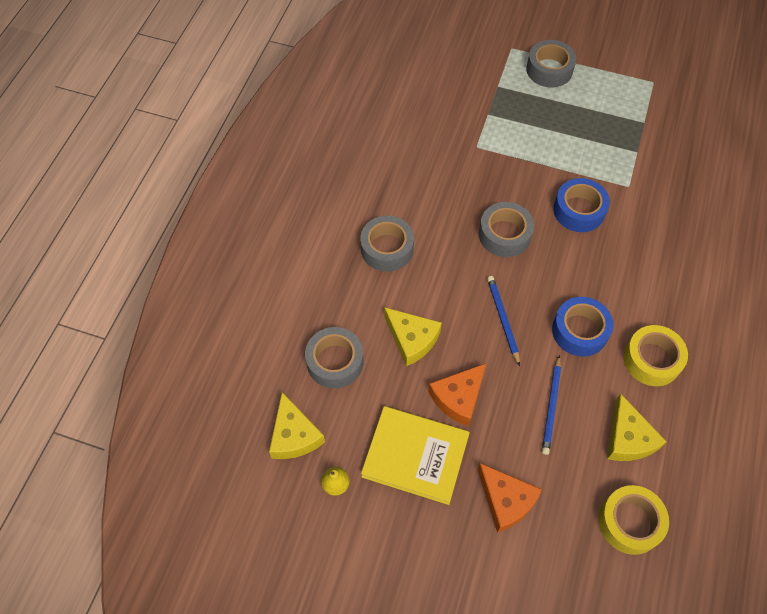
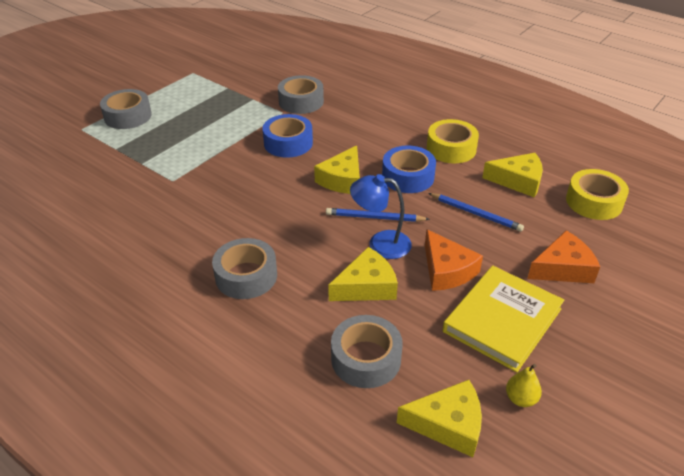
camera: 70 degrees left, 20 degrees down
(470, 334) = (380, 243): none -> blue lamp
(504, 234) = (284, 191): grey tape -> grey tape (301, 102)
(545, 276) = (342, 180): none -> yellow cheese

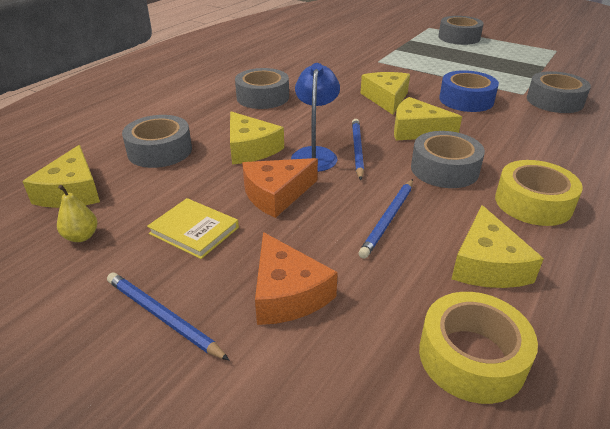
camera: 85 degrees right, 5 degrees down
(273, 188) = (386, 98): none -> yellow cheese
(408, 177) = (444, 169): blue tape -> grey tape
(502, 320) = (194, 230): yellow book -> yellow book, size x0.59
(600, 330) = (162, 317): none -> blue pencil

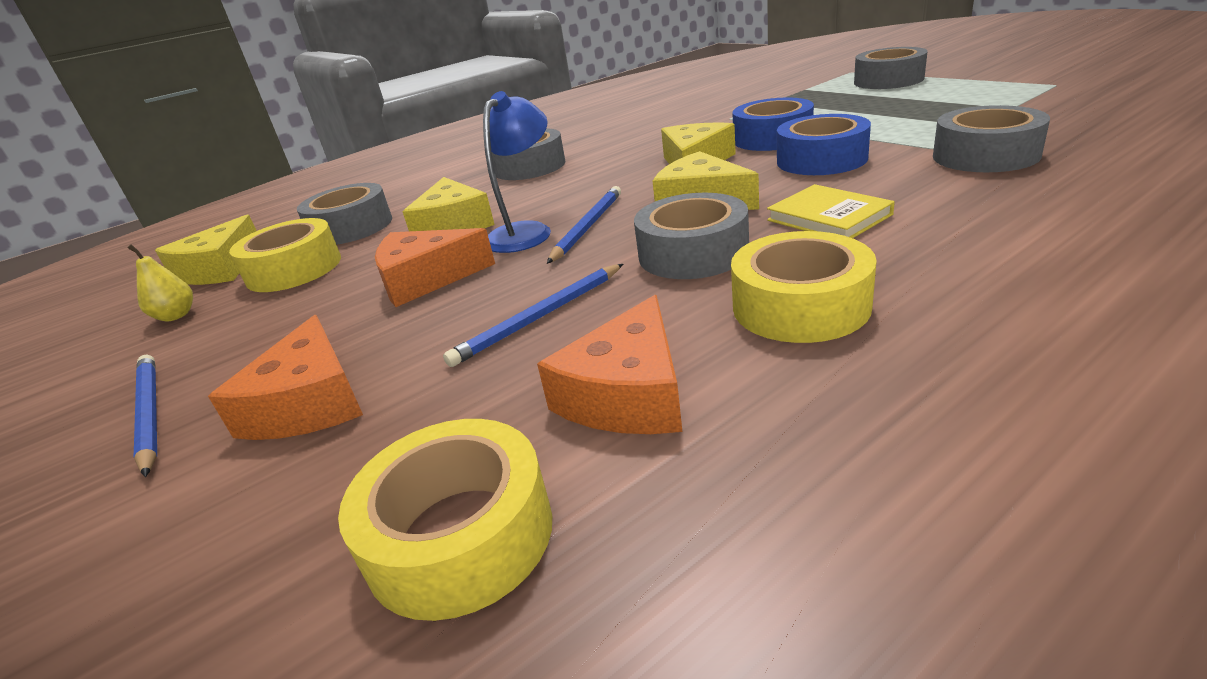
camera: 25 degrees right, 5 degrees down
(149, 190) = (294, 269): none -> yellow tape
(194, 230) = (290, 317): yellow book -> yellow book (828, 217)
(421, 80) = (772, 138): none -> blue tape
(487, 264) = (628, 394): yellow cheese -> orange cheese

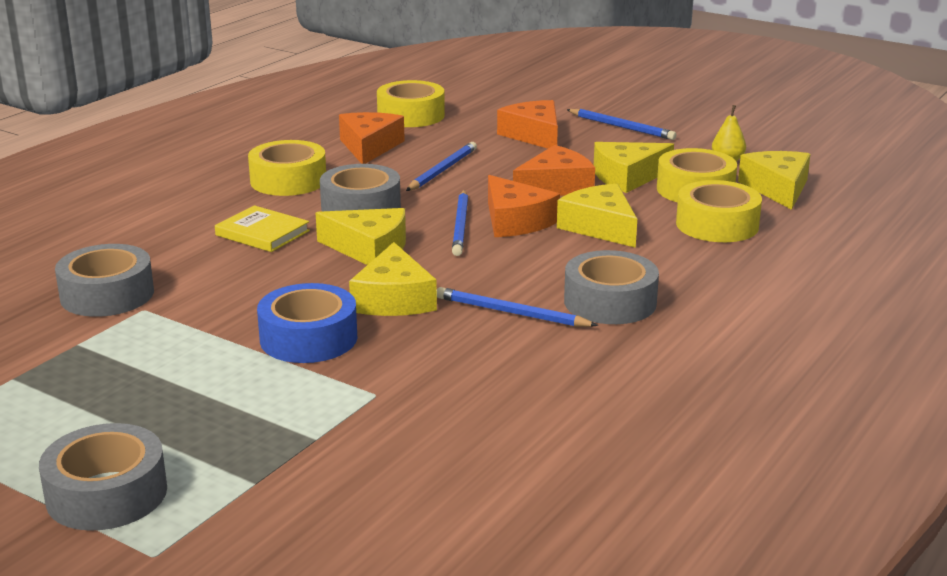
camera: 155 degrees right, 5 degrees down
(327, 291) = (627, 177): none -> yellow cheese
(351, 227) = (717, 225): grey tape -> yellow tape
(526, 232) = (515, 221): blue lamp -> orange cheese
(608, 158) = (511, 313): none -> blue pencil
(821, 160) = (257, 297): blue tape -> none

